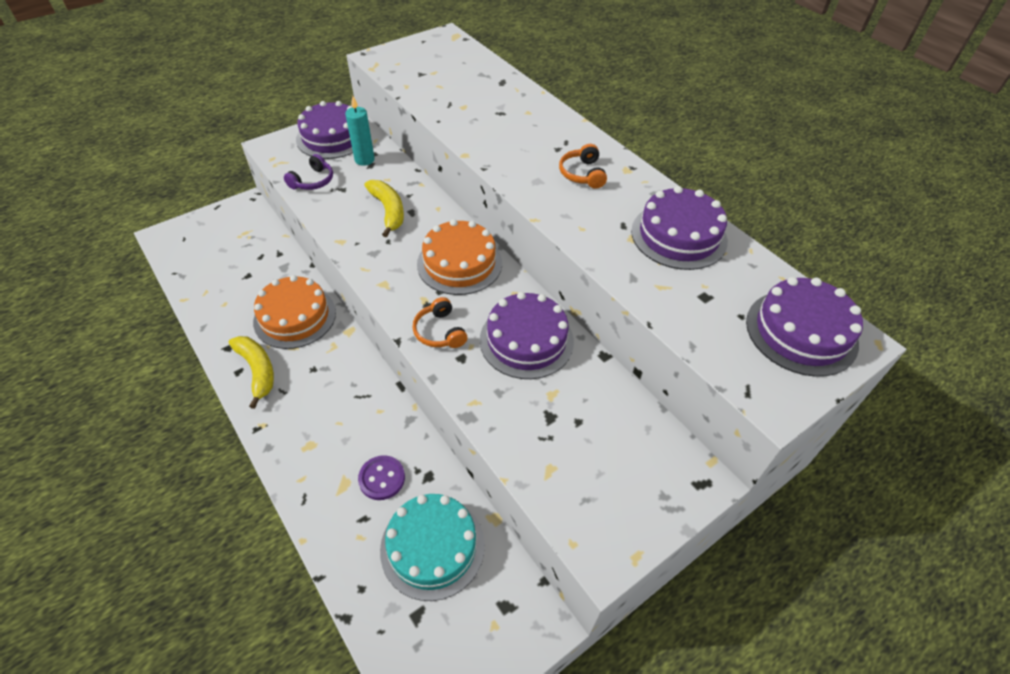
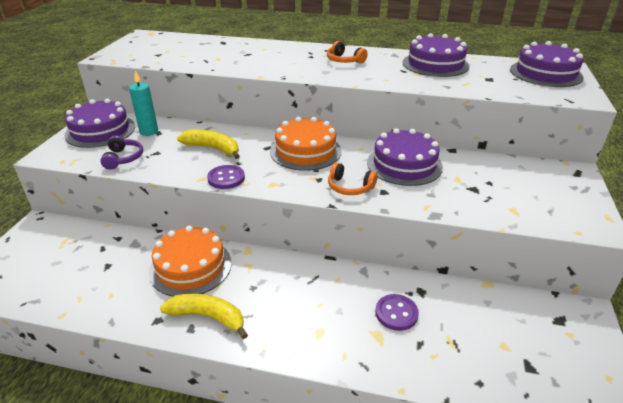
camera: 40 degrees left, 15 degrees down
(357, 253) = (226, 178): none -> purple button
(432, 546) = (480, 324): turquoise cake -> none

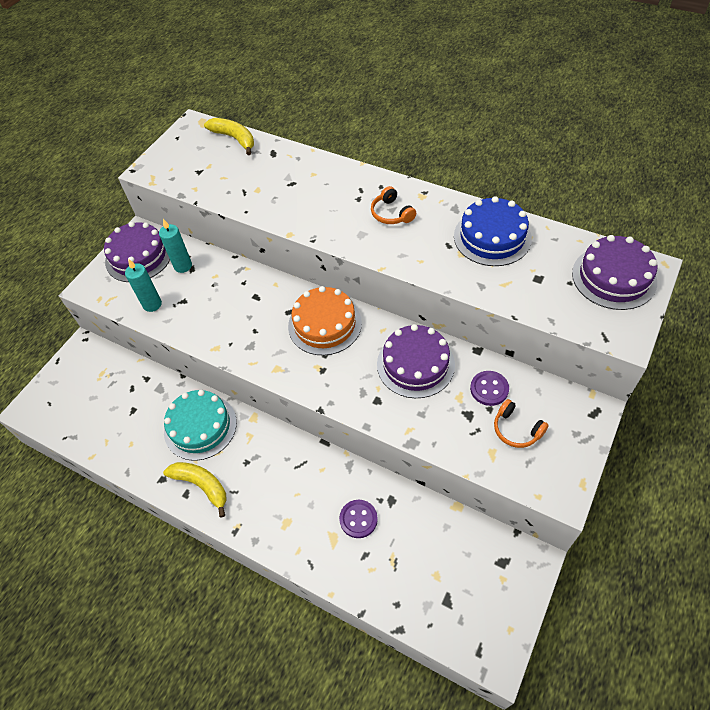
camera: 20 degrees right, 20 degrees up
(123, 158) = (152, 304): purple headphones -> turquoise candle
(190, 267) = (200, 426): orange cake -> turquoise cake
(212, 148) = (236, 304): yellow banana -> yellow banana (234, 138)
(226, 178) = (237, 352): purple button -> purple button (489, 389)
(349, 187) = (347, 387): orange headphones -> orange headphones (516, 429)
(435, 64) = (492, 237): purple cake -> blue cake

